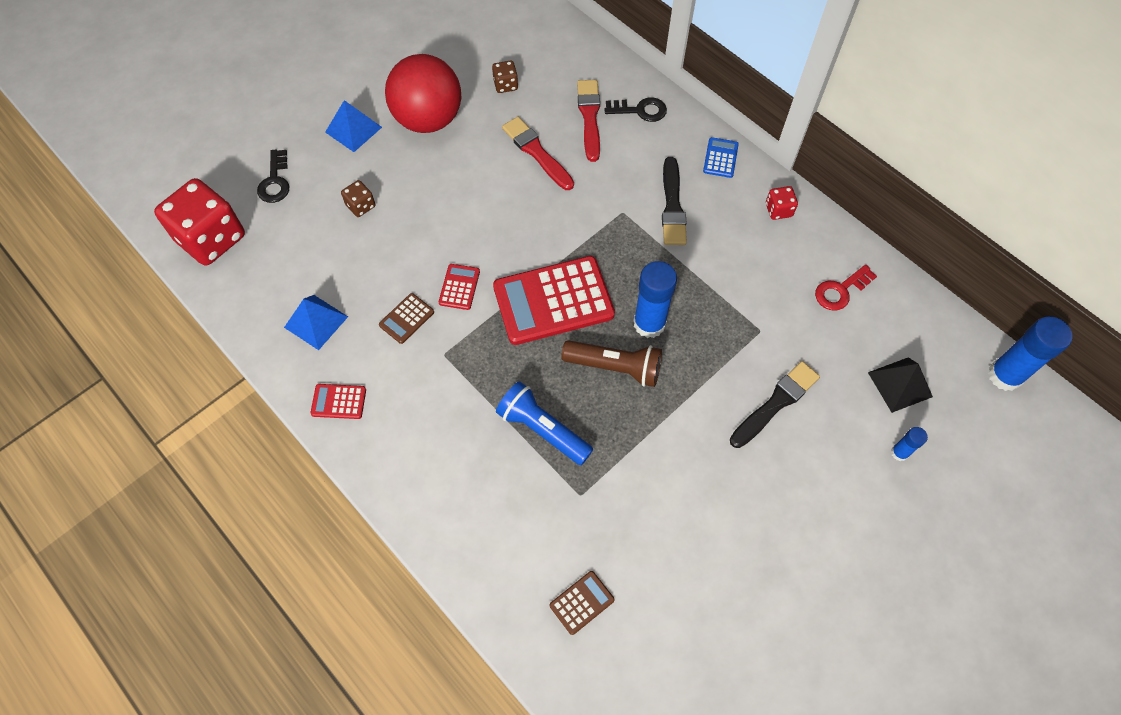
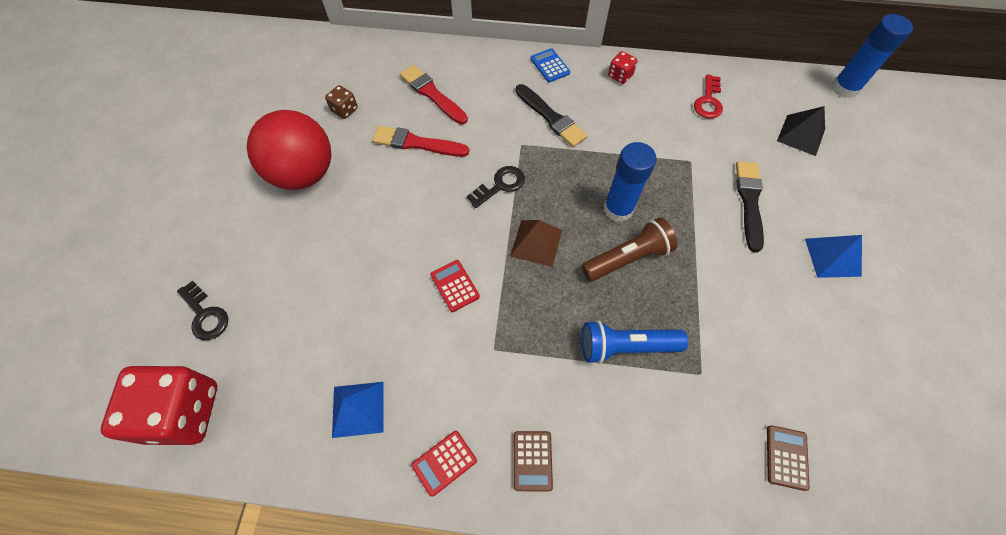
camera: 40 degrees left, 0 degrees up
(353, 129) = (243, 223): blue pyramid -> blue pyramid (832, 257)
(361, 206) = (308, 280): brown dice -> none
(406, 318) = (436, 344): brown calculator -> brown calculator (532, 460)
(553, 301) = (536, 243): red calculator -> brown pyramid
(640, 110) = (464, 68): black key -> black key (500, 185)
(899, 453) = (846, 177): blue glue stick -> none

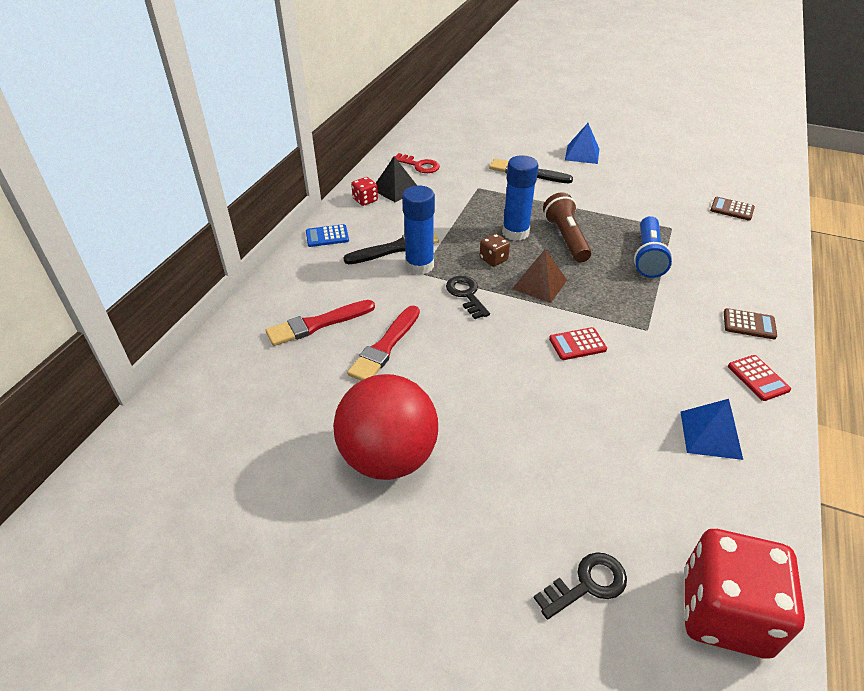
camera: 75 degrees left, 20 degrees down
(344, 110) = (299, 405): brown dice -> brown dice (493, 259)
(801, 135) = (472, 137): black pyramid -> black pyramid (395, 189)
(844, 88) = (436, 111): blue glue stick -> blue glue stick (419, 265)

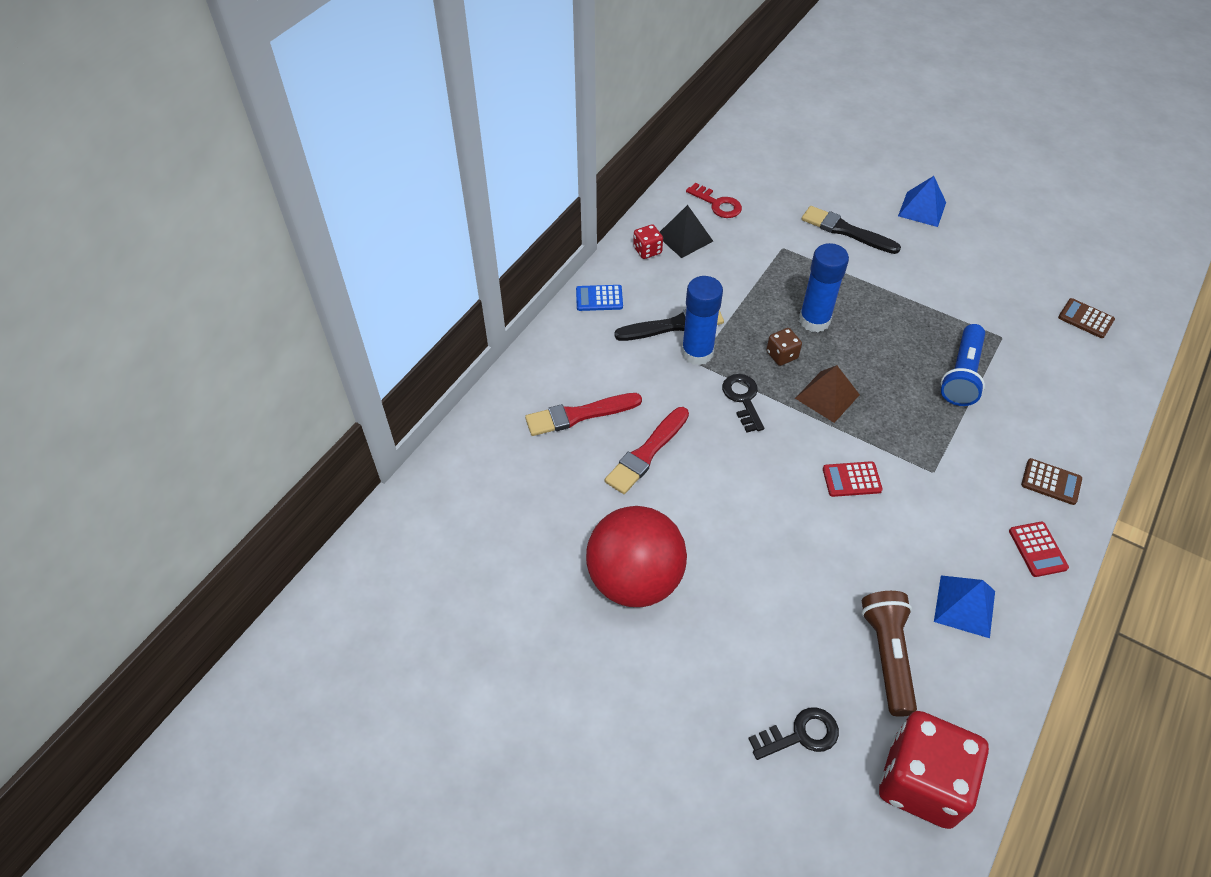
camera: 10 degrees right, 10 degrees up
(566, 238) = (871, 336): brown flashlight -> brown flashlight (887, 655)

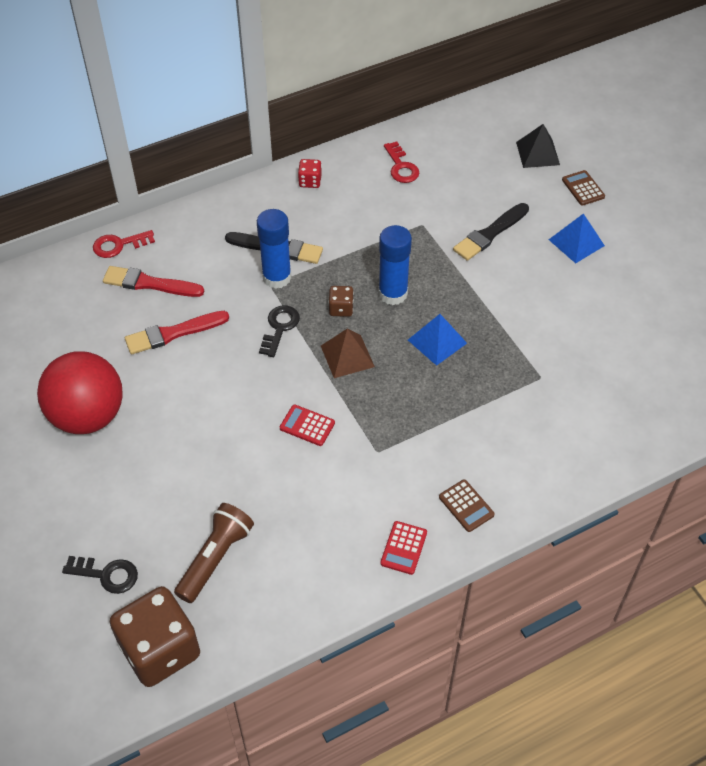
camera: 30 degrees right, 0 degrees up
(514, 391) = (119, 245): none -> red key
(599, 298) = (240, 203): blue calculator -> none
(684, 238) = (348, 183): black pyramid -> black pyramid (537, 153)
(846, 231) = (490, 233): black brush -> black brush turned 105 degrees counterclockwise
(921, 781) = (160, 650): red dice -> brown dice
(961, 375) = (474, 391): blue flashlight -> none
(964, 606) = (306, 556): blue pyramid -> blue pyramid (437, 341)
(1085, 319) = (633, 396): brown calculator -> brown calculator (583, 188)

